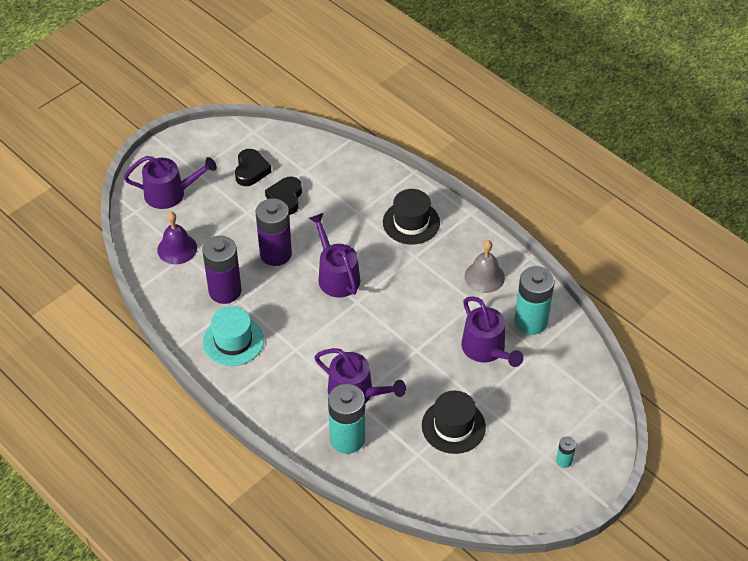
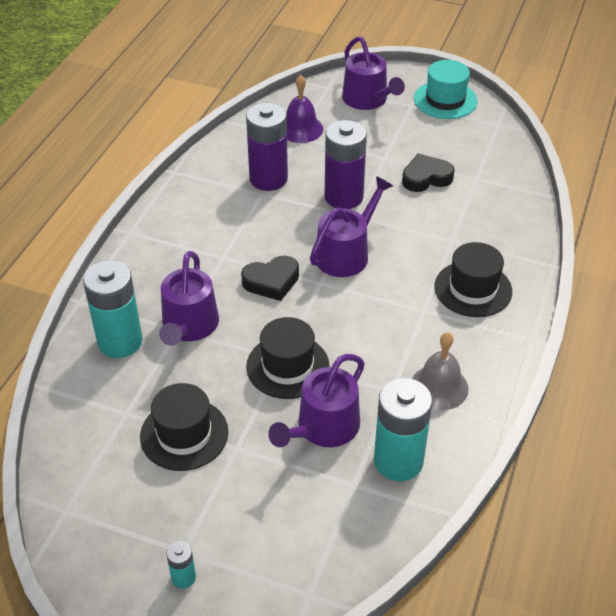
camera: 65 degrees right, 5 degrees down
(233, 341) = (206, 207): turquoise hat -> turquoise hat (445, 100)
(251, 170) = (443, 141): black heart -> black heart (271, 281)
(424, 349) = (287, 366): none -> black hat

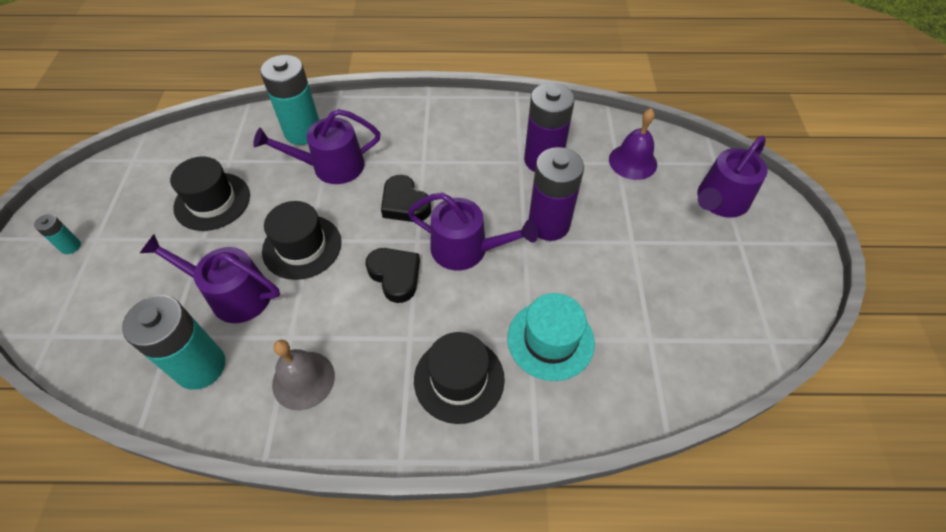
camera: 70 degrees right, 10 degrees up
(426, 178) = (621, 288): black heart -> black heart (395, 276)
(445, 100) = (775, 273): turquoise hat -> turquoise hat (550, 340)

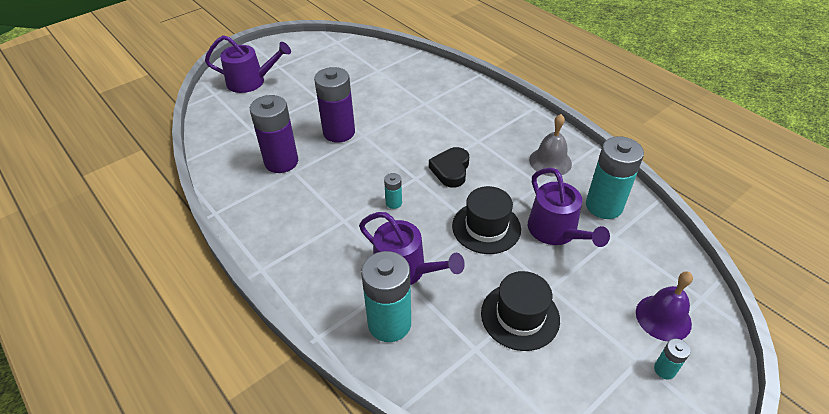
camera: 130 degrees left, 10 degrees down
(405, 204) = (393, 203): black heart -> turquoise battery
(459, 379) = (475, 113): black hat -> none
(466, 249) = (397, 154): purple watering can -> none
(550, 340) = (416, 97): turquoise hat -> none
(633, 161) = (244, 124): purple bell -> purple bell (663, 317)

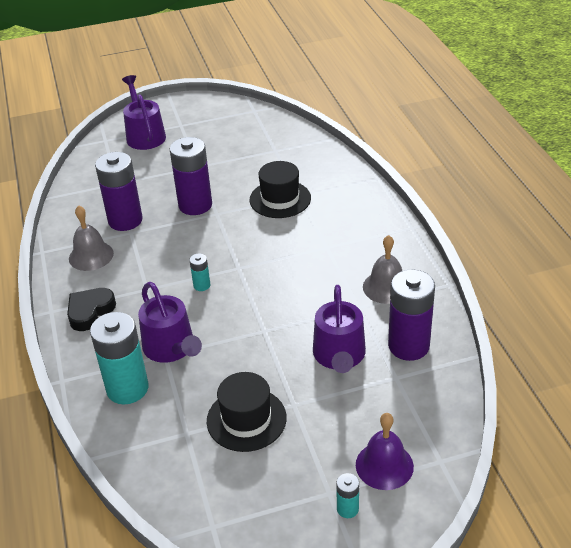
camera: 25 degrees right, 5 degrees down
(250, 82) = (145, 135): purple watering can -> purple watering can turned 135 degrees counterclockwise
(268, 203) = (91, 256): none -> grey bell
(451, 170) = (278, 269): black heart -> black heart (90, 311)
(486, 227) = (273, 332): black hat -> black hat (280, 199)
(604, 206) = (408, 346): turquoise battery -> purple battery

